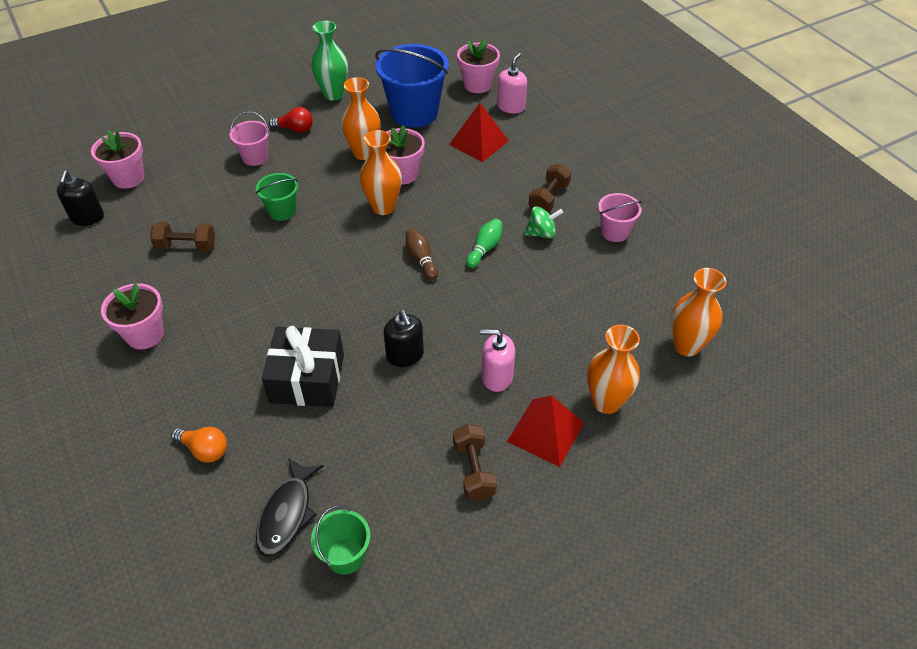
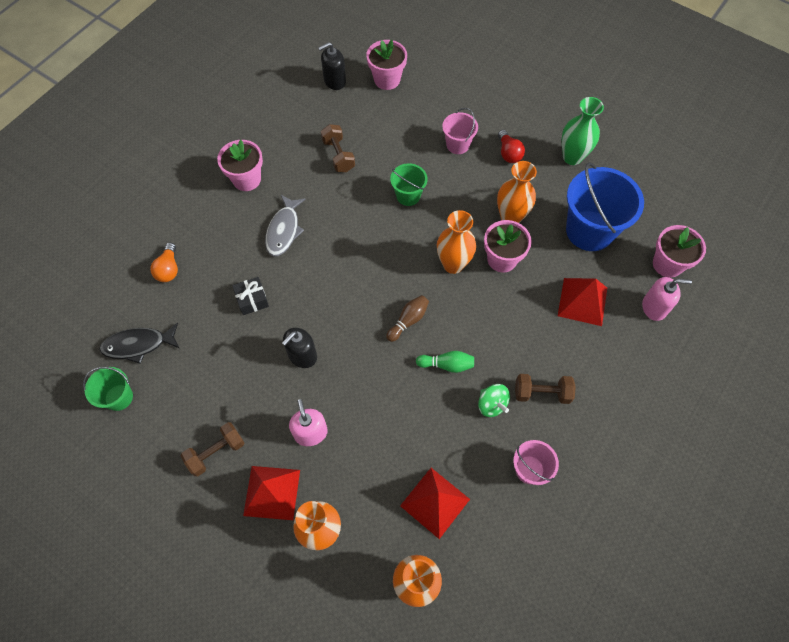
camera: 65 degrees right, 15 degrees up
(241, 322) = (284, 230): none -> grey fish
(307, 378) = (252, 299): black gift -> black gift, size x0.53
(616, 305) = (435, 502): none -> red pyramid

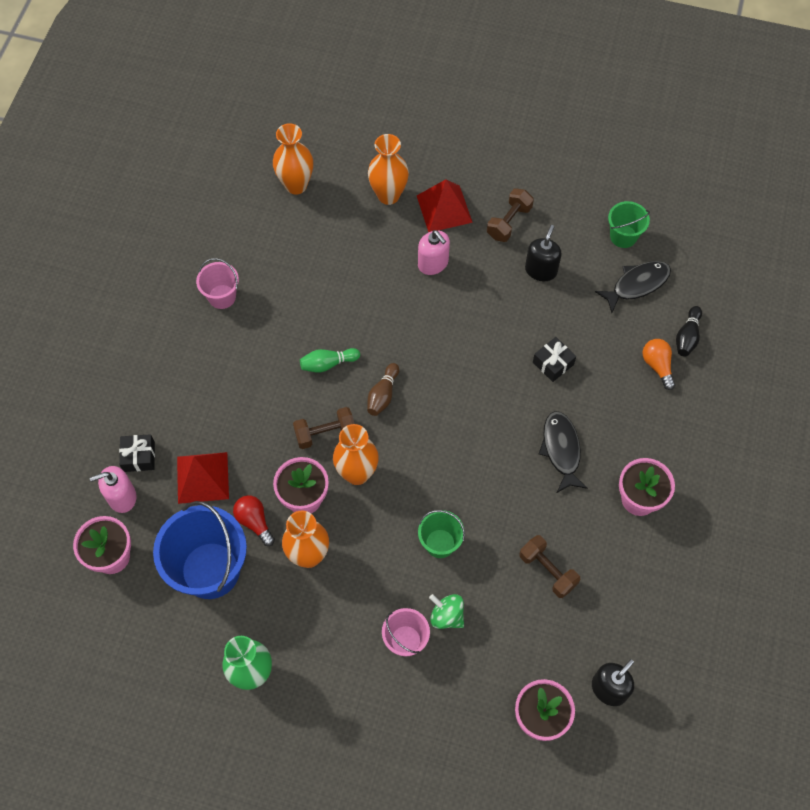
camera: 160 degrees right, 0 degrees up
(128, 284) = (687, 337): none -> black bowling pin
(284, 230) = (561, 450): grey fish -> black fish
(302, 355) = (474, 326): black soap dispenser -> black soap dispenser (541, 270)
(435, 502) = (299, 245): red pyramid -> none
(491, 404) = (272, 341): green spinning top -> green spinning top (446, 616)
(508, 153) = (336, 650): red light bulb -> red light bulb (254, 522)
(542, 393) = (226, 367): brown dumbbell -> brown dumbbell (325, 433)
(635, 336) = (139, 457): none -> black gift

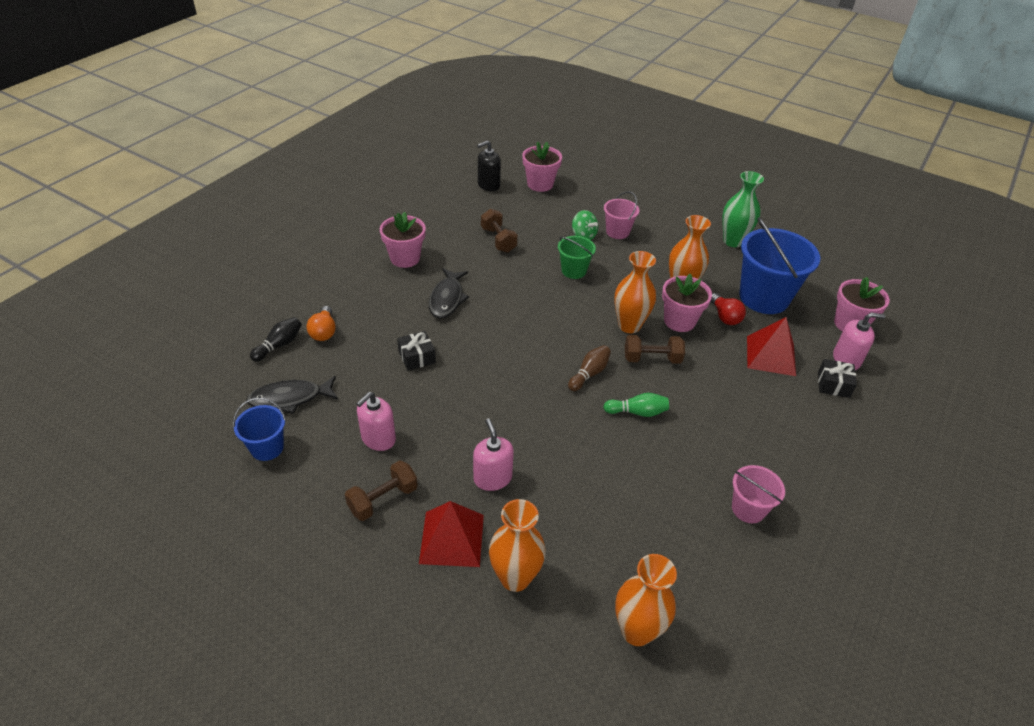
camera: 165 degrees left, 20 degrees down
(541, 270) = (378, 438): black soap dispenser -> pink soap dispenser
(623, 236) = (267, 448): green bucket -> blue bucket

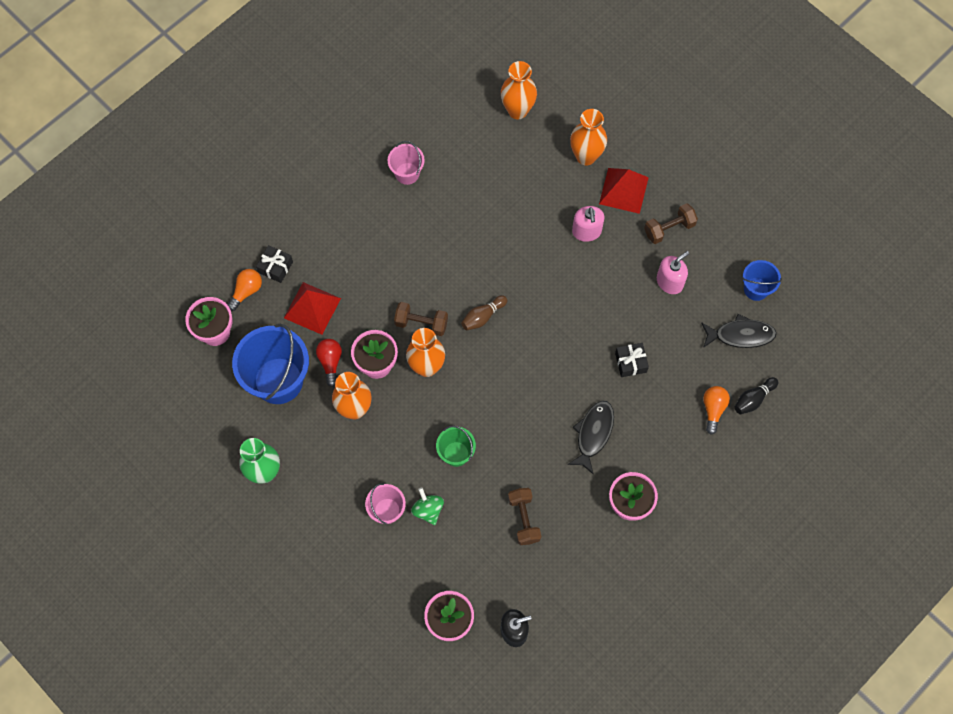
camera: 165 degrees left, 25 degrees up
(637, 412) = (456, 270): green bowling pin -> none
(846, 359) = (246, 291): pink soap dispenser -> orange light bulb

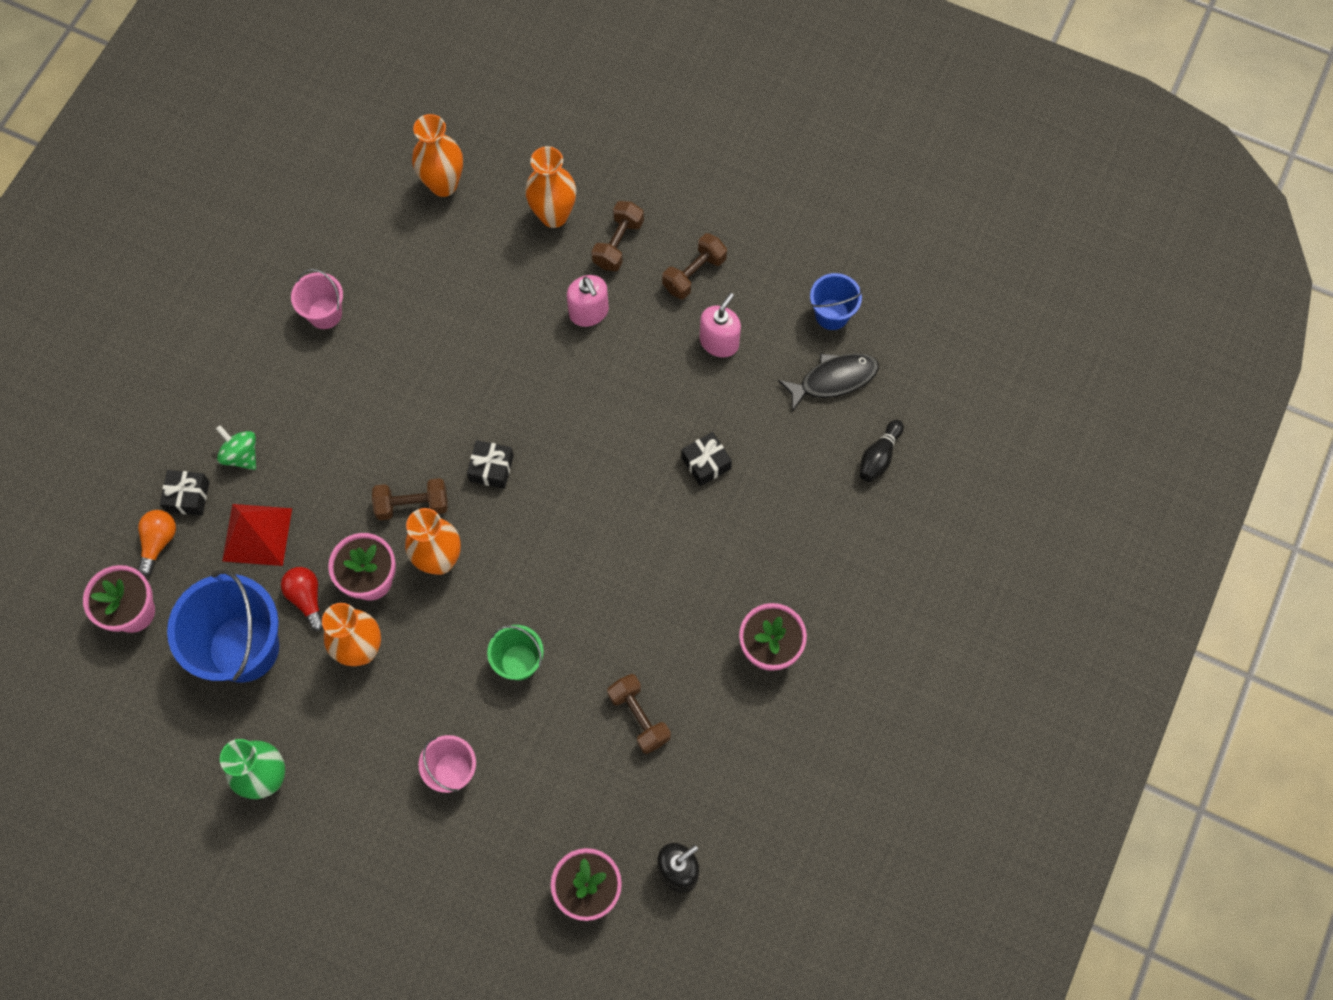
camera: 20 degrees left, 0 degrees up
(428, 510) = (507, 750): green spinning top -> green spinning top (241, 455)
(483, 316) = (491, 468): brown bowling pin -> black gift
(593, 434) = (690, 573): black fish -> none
(623, 190) = (618, 244): red pyramid -> brown dumbbell
(713, 409) = (833, 487): orange light bulb -> none

